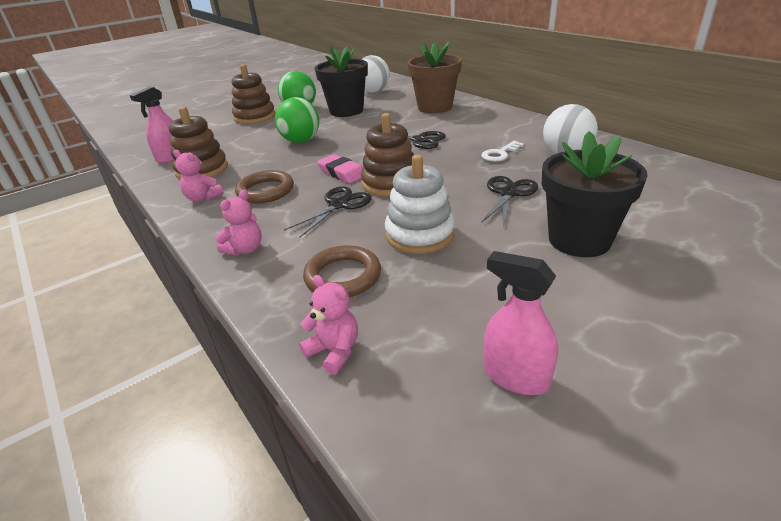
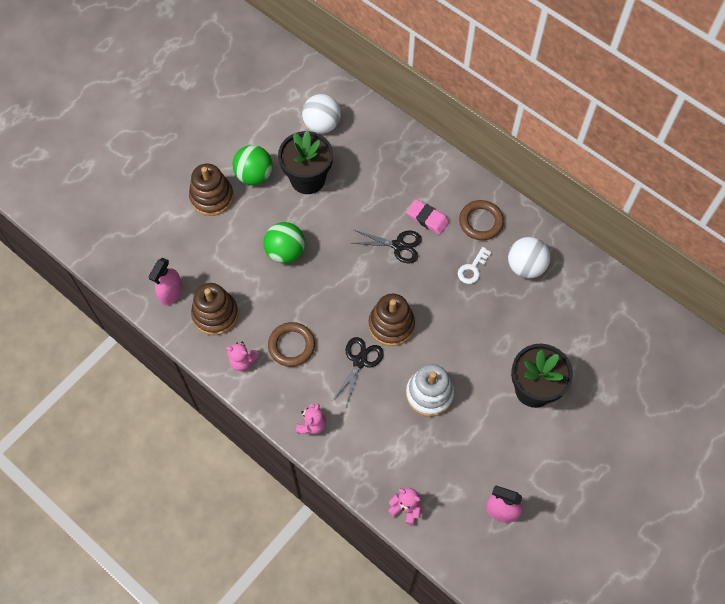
camera: 15 degrees left, 30 degrees up
(342, 173) = (345, 311): pink eraser -> pink eraser (427, 218)
(343, 276) = (390, 445): brown ring -> brown ring (481, 222)
(435, 107) = (398, 168): brown flower pot -> none
(508, 193) = (484, 333): black scissors -> none

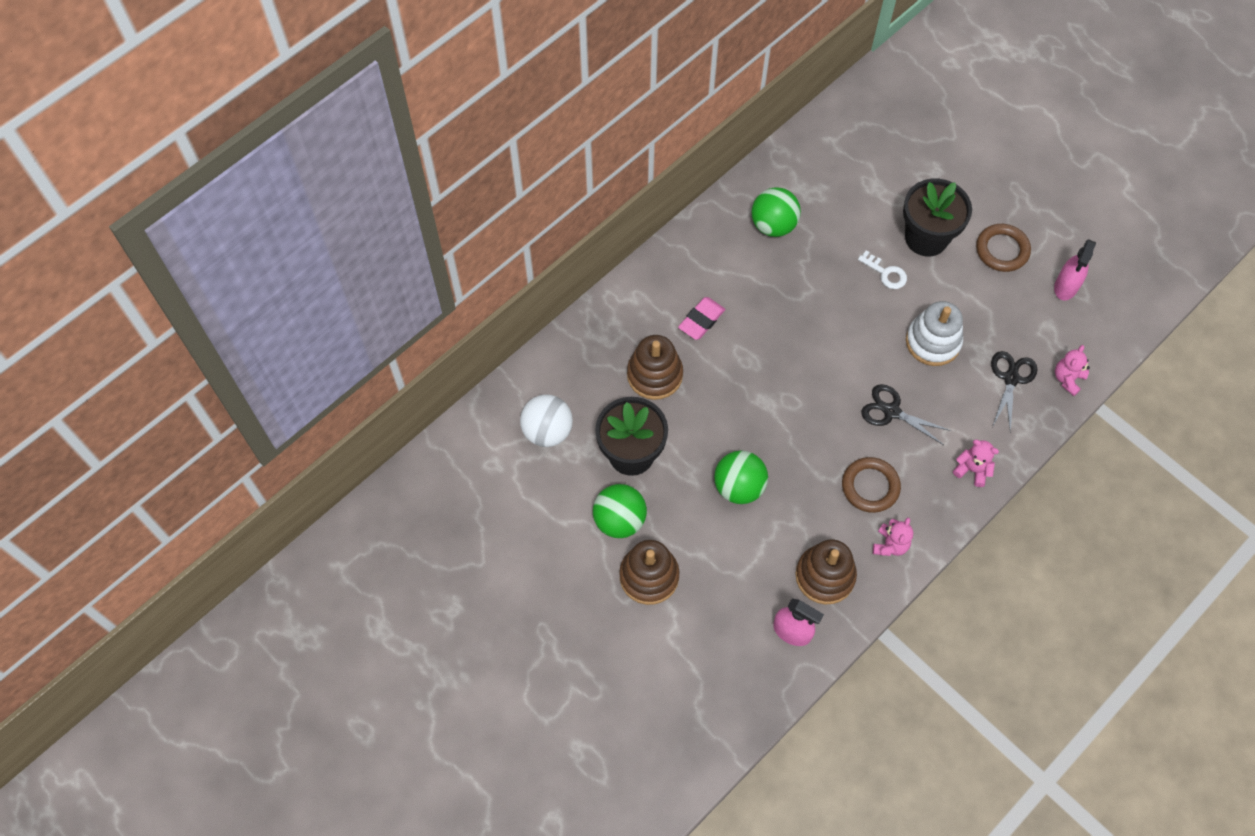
camera: 85 degrees left, 0 degrees up
(391, 325) = (845, 373): brown stacking toy -> brown stacking toy (654, 375)
(398, 245) = (737, 356): black scissors -> black scissors (1011, 378)
(472, 269) = (773, 280): white key -> white key (886, 273)
(481, 222) = (710, 263): brown ring -> brown ring (1002, 250)
(525, 266) = (773, 225): white ball -> green ball

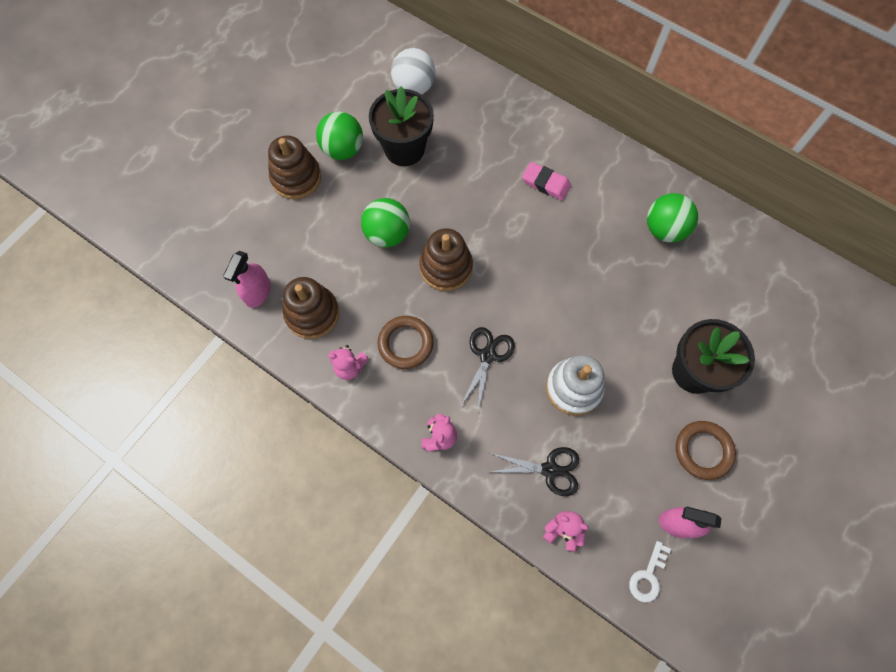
camera: 80 degrees right, 5 degrees up
(654, 375) = (483, 155): brown stacking toy -> brown stacking toy (446, 267)
(886, 273) = (641, 336): white key -> white key (648, 576)

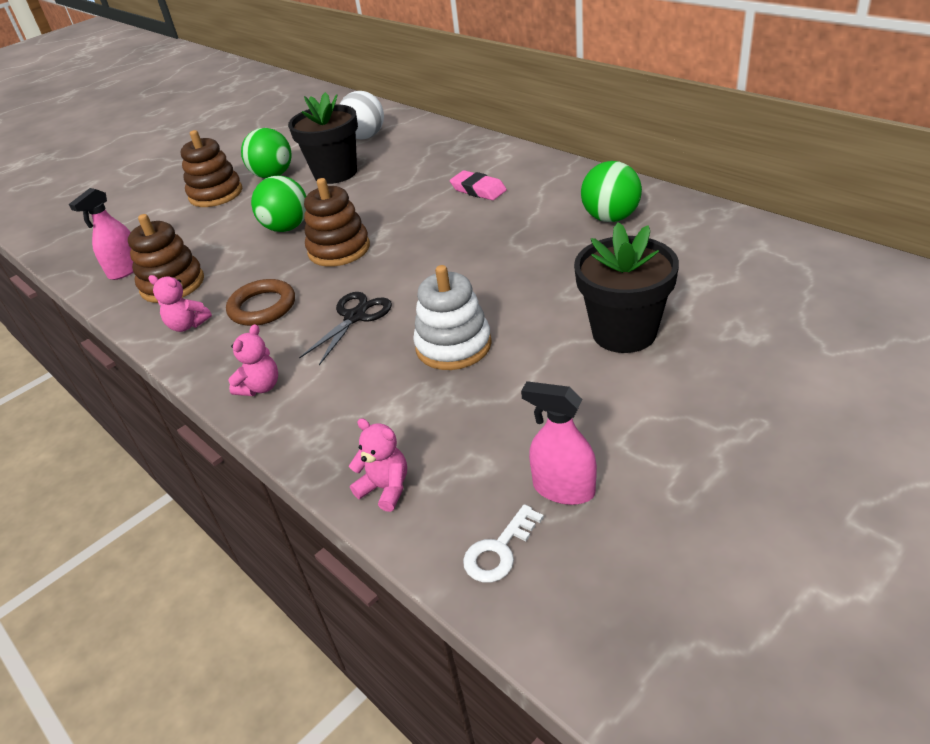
camera: 15 degrees right, 30 degrees down
(550, 470) = (392, 422): black scissors -> none
(703, 451) = (621, 409): brown ring -> none

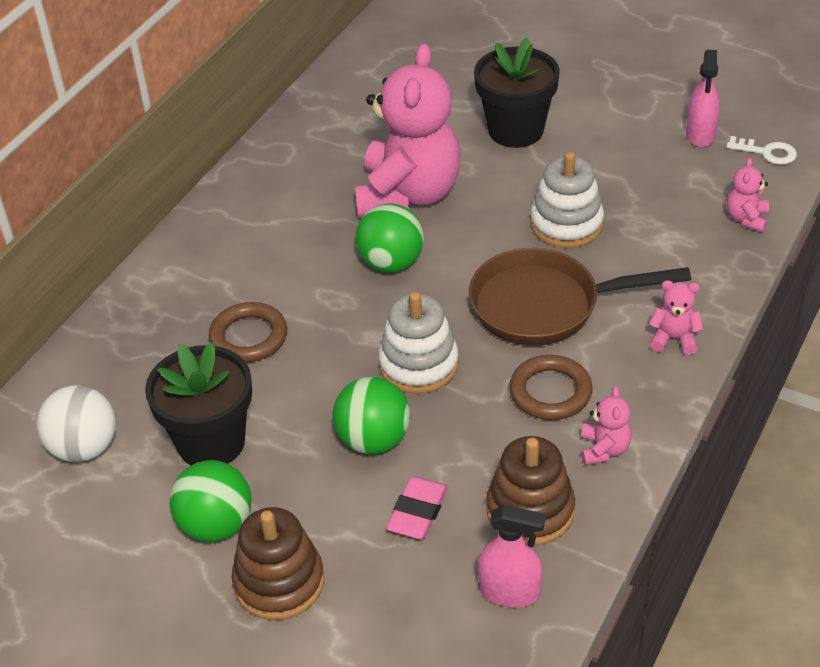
camera: 110 degrees left, 5 degrees up
(339, 249) = (418, 364): brown stacking toy -> white stacking toy
(355, 317) = (544, 306): black scissors -> brown pan
(418, 184) = (249, 337): none -> brown ring
(478, 190) = (263, 275): pink eraser -> pink eraser (418, 512)
(543, 257) = (408, 195): none -> pink teddy bear
(610, 218) = (325, 162): green ball -> green ball (391, 263)

